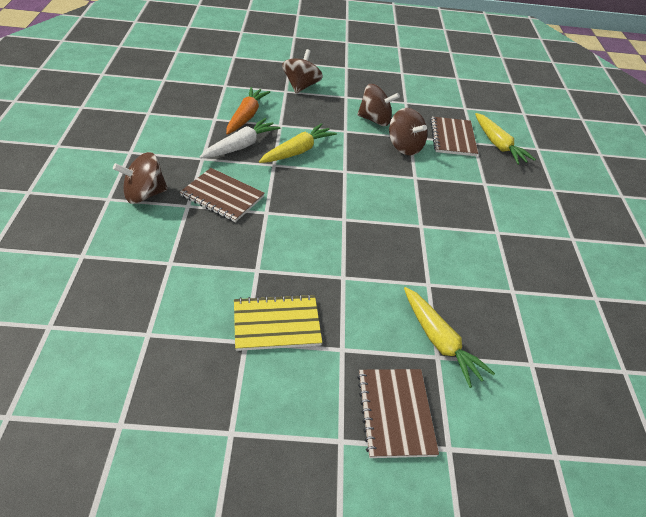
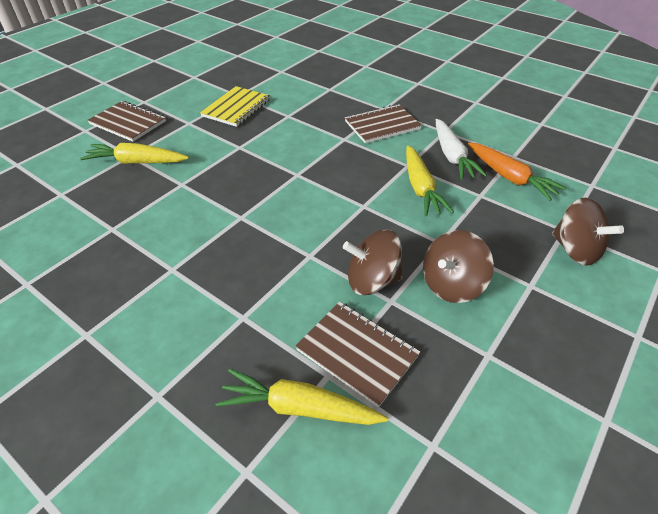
camera: 130 degrees right, 0 degrees up
(144, 194) = (412, 96): brown spinning top -> none

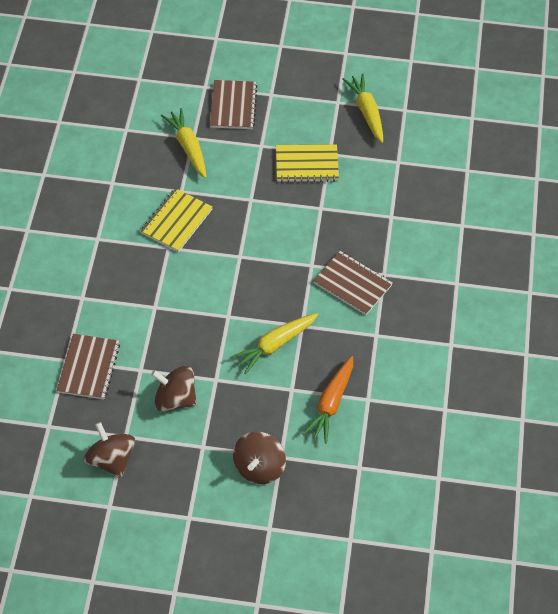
camera: 60 degrees right, 10 degrees up
(214, 200) = (176, 221): none -> yellow notebook
(299, 408) = (37, 356): yellow carrot -> yellow carrot (366, 112)
(372, 280) = (152, 352): brown spinning top -> brown spinning top (111, 460)
(452, 156) = (336, 353): white carrot -> none

